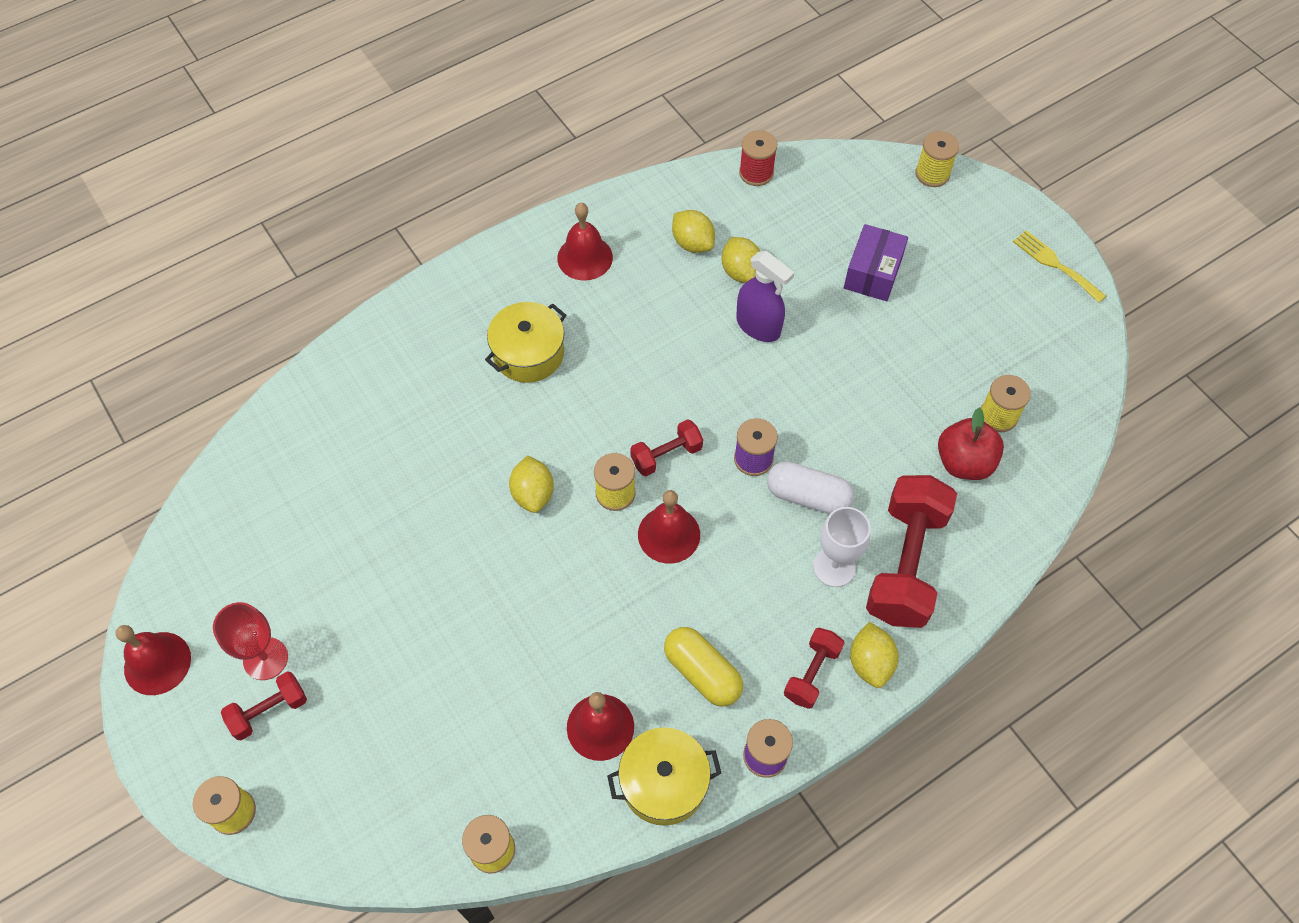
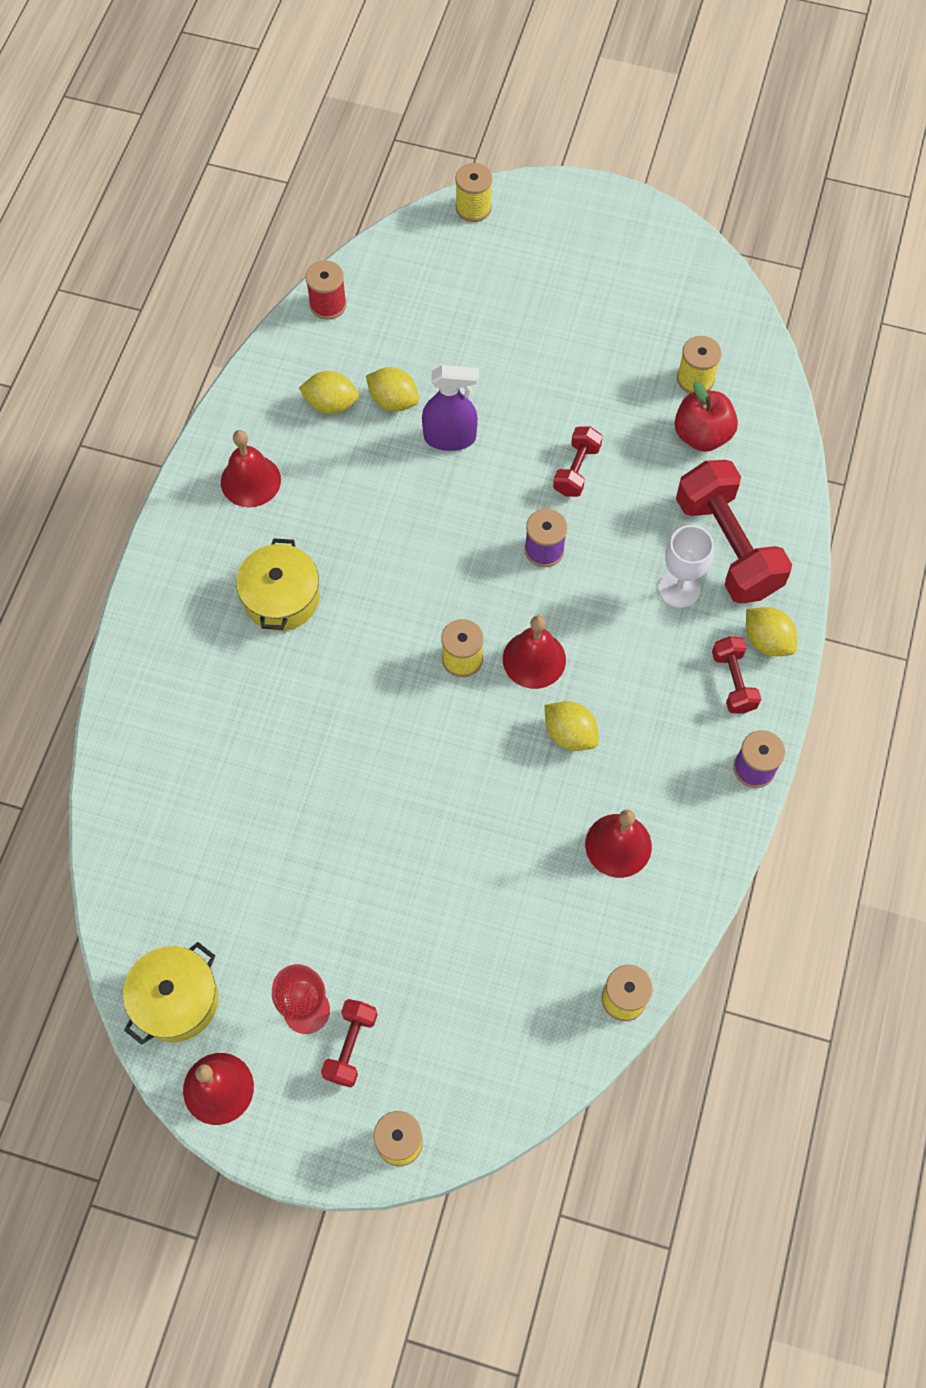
camera: 40 degrees left, 5 degrees up
(533, 494) = (397, 710): yellow lemon -> yellow lemon (570, 734)
(664, 783) = (701, 847): yellow pot -> yellow pot (176, 1000)
(666, 455) = (474, 598): red dumbbell -> red dumbbell (576, 470)
(702, 672) = (655, 744): yellow capsule -> none
(808, 496) = (611, 549): white capsule -> none
(873, 273) = (500, 328): purple box -> none
(1055, 264) = (633, 222): yellow fork -> none

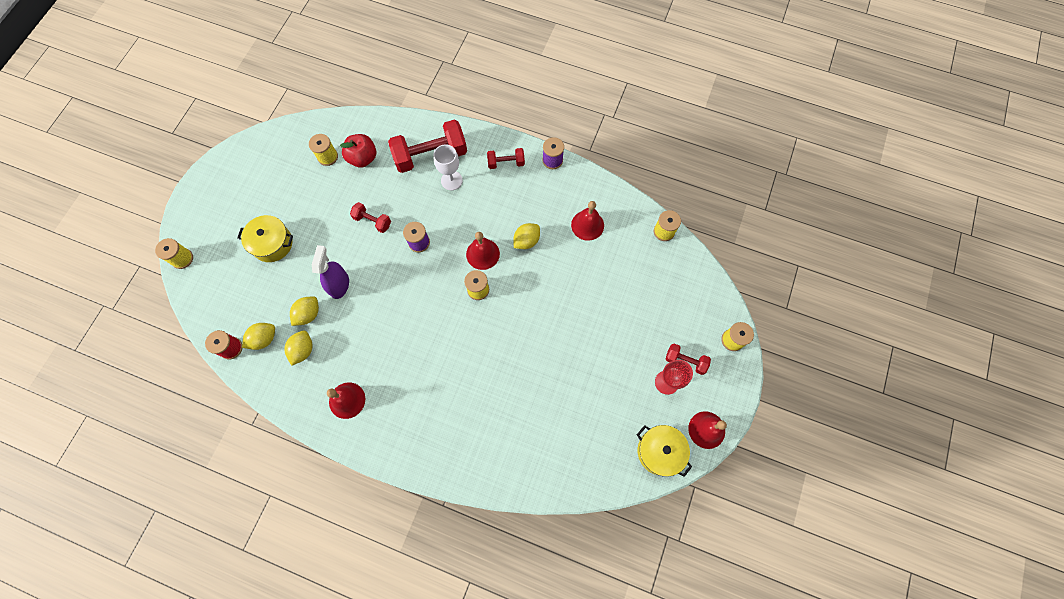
camera: 85 degrees left, 5 degrees up
(281, 597) = (427, 385): yellow pot -> yellow pot (272, 243)
(767, 641) = (486, 145): yellow lemon -> yellow lemon (264, 339)

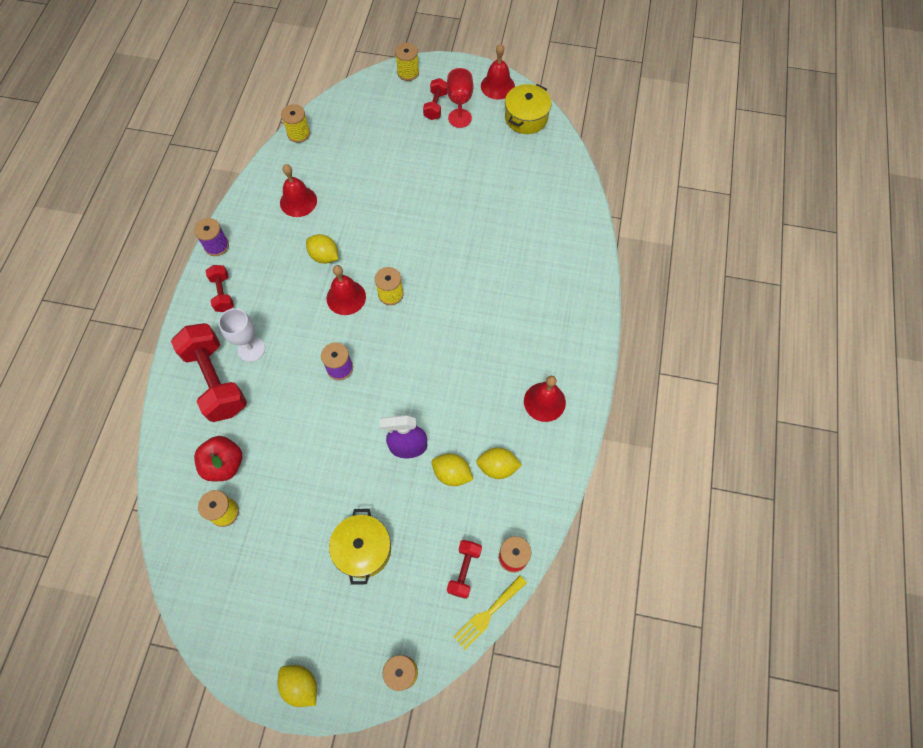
camera: 100 degrees left, 5 degrees down
(198, 322) = (488, 614): none -> yellow fork
(264, 339) = (493, 519): yellow lemon -> yellow lemon (301, 685)
(372, 221) = (317, 429): red dumbbell -> red dumbbell (464, 570)

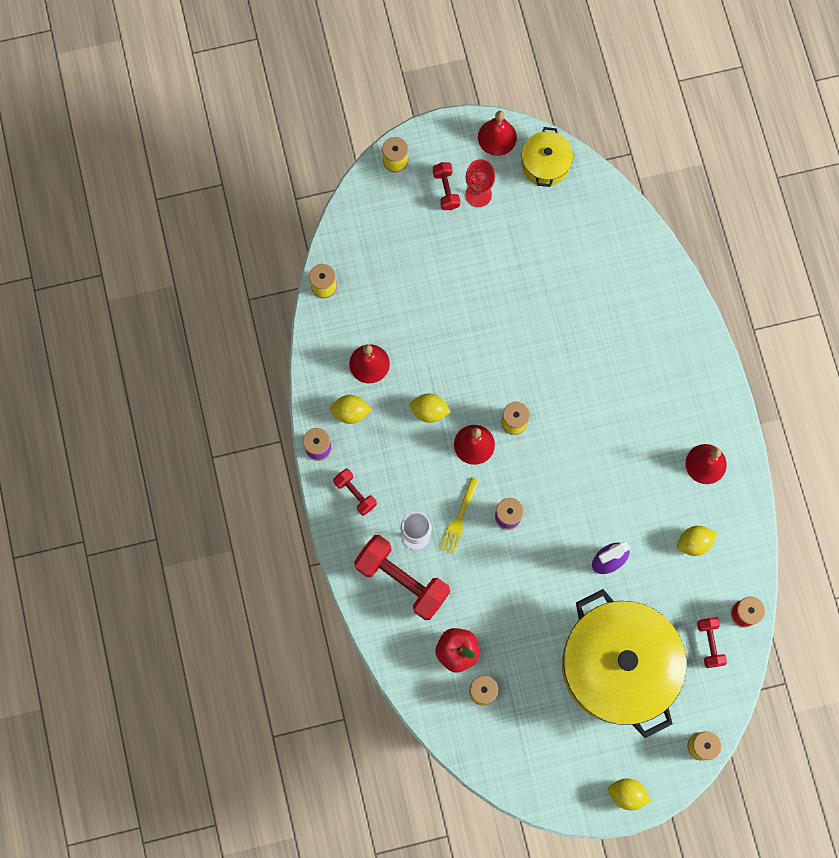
camera: 25 degrees left, 10 degrees up
(363, 549) = (617, 666): yellow pot -> yellow pot, size x2.17
(452, 474) = (658, 566): yellow lemon -> yellow lemon (350, 412)
(488, 614) = (746, 669): yellow fork -> yellow fork (459, 519)

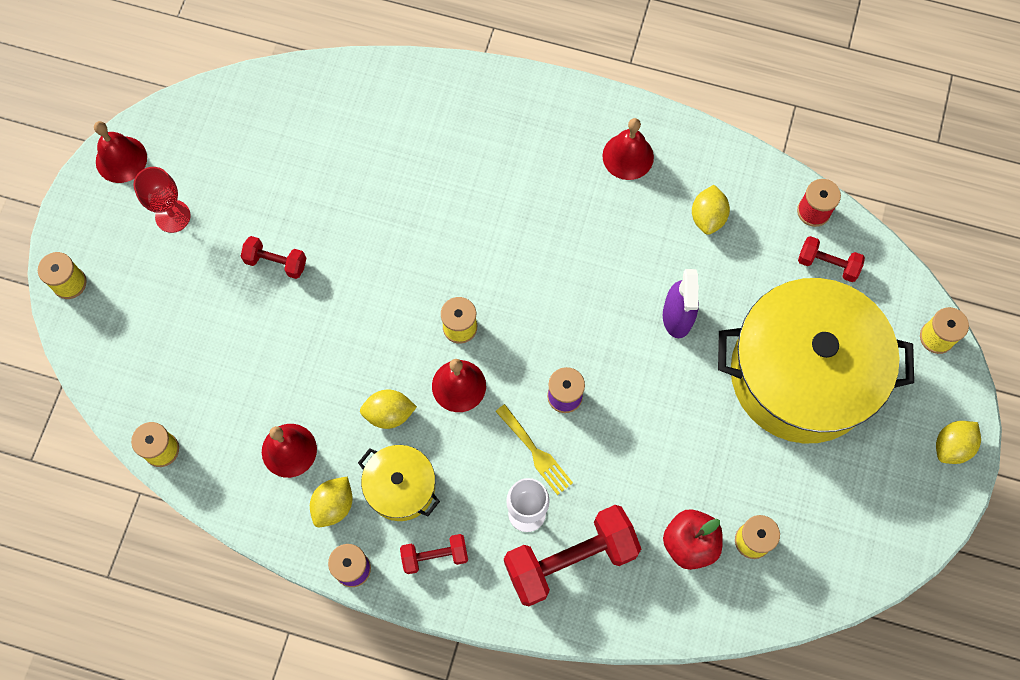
camera: 60 degrees left, 5 degrees down
(429, 411) = (389, 414): yellow lemon -> yellow lemon turned 45 degrees clockwise
(446, 190) = (143, 248): red dumbbell -> red dumbbell (276, 262)
(545, 164) = (188, 127): yellow pot -> yellow pot (401, 487)

